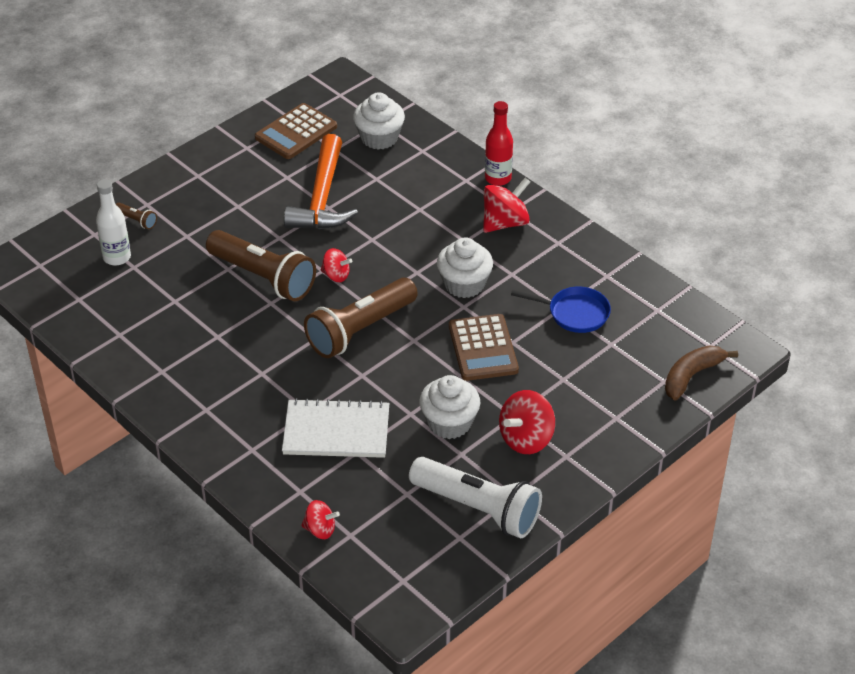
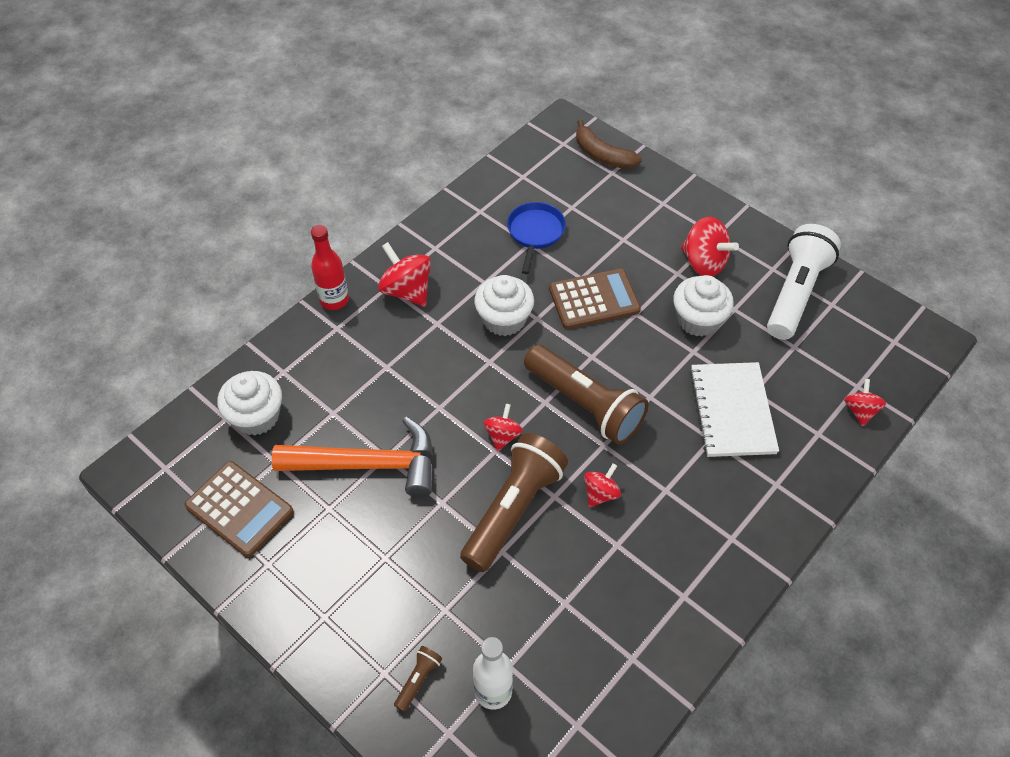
camera: 95 degrees left, 10 degrees up
(267, 331) = (600, 493): none -> red spinning top

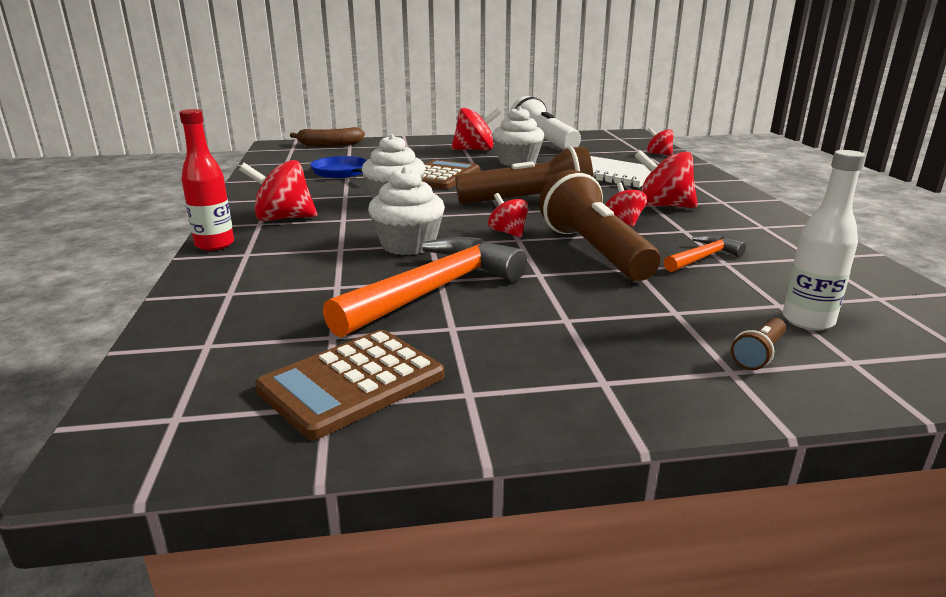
camera: 50 degrees left, 30 degrees down
(239, 509) = (352, 383): brown calculator -> brown calculator turned 150 degrees clockwise
(256, 416) = (249, 325): white cupcake -> white cupcake (408, 245)
(418, 680) = (759, 354): brown flashlight -> brown flashlight turned 120 degrees counterclockwise
(562, 584) = (703, 258): none -> orange hammer
(671, 500) = (663, 206): none -> red spinning top

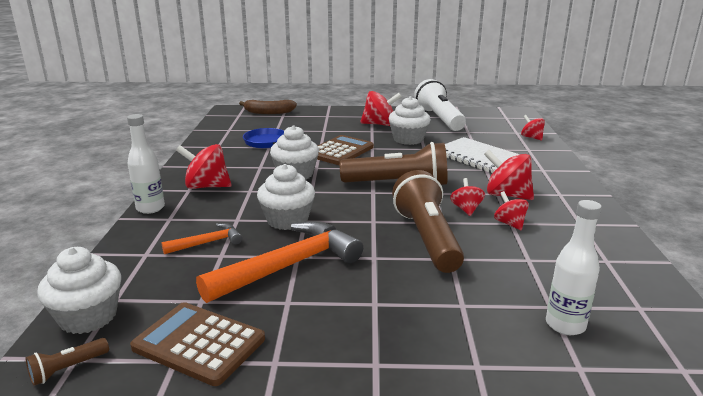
camera: 10 degrees right, 0 degrees up
(174, 368) = (88, 317): none -> white cupcake
(214, 245) = (150, 208): red bottle -> white bottle
(352, 383) = (199, 343): brown calculator -> brown calculator turned 60 degrees clockwise
(508, 232) = (368, 214): red spinning top -> red spinning top (509, 224)
(703, 258) = (512, 253): orange hammer -> orange hammer (208, 243)
(759, 354) = (508, 353): brown flashlight -> brown flashlight (68, 369)

